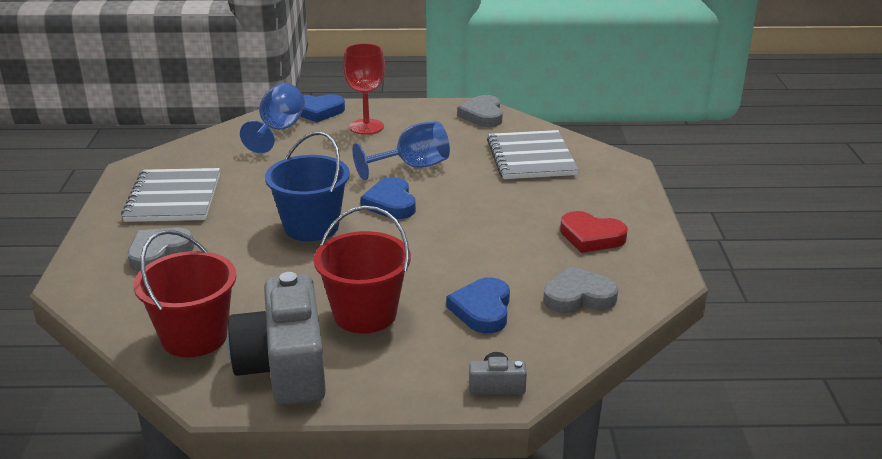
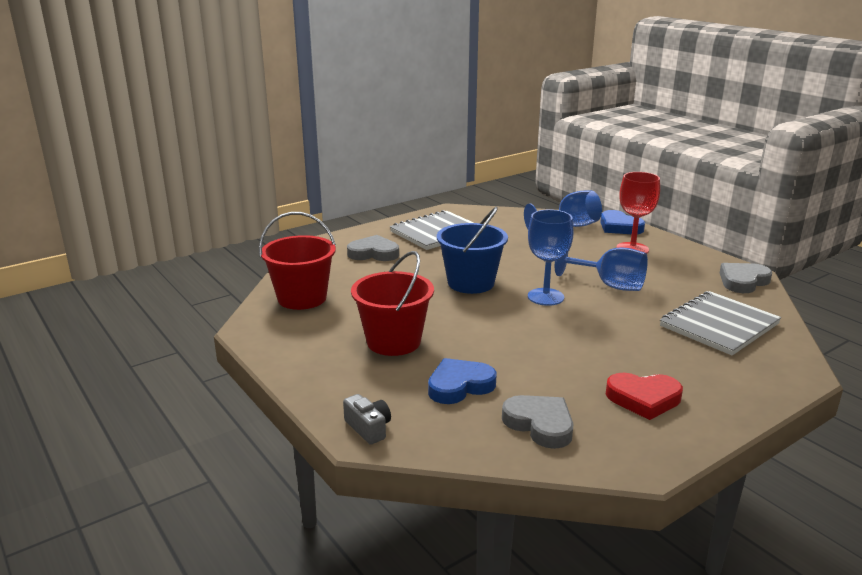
camera: 55 degrees right, 5 degrees down
(285, 366) = (304, 337): grey camera -> none
(390, 203) = (545, 297): blue heart -> blue goblet
(591, 237) = (643, 399): red heart -> red heart turned 75 degrees counterclockwise

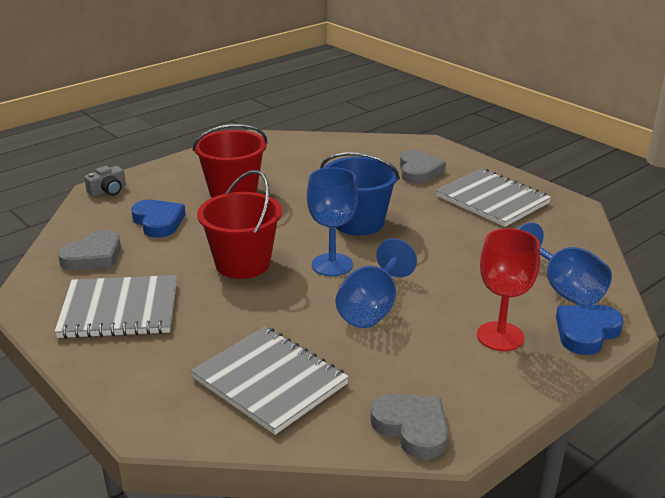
camera: 85 degrees right, 5 degrees up
(302, 298) = (311, 150): red bucket -> red bucket (243, 263)
(643, 399) = (119, 310): red heart -> grey notebook

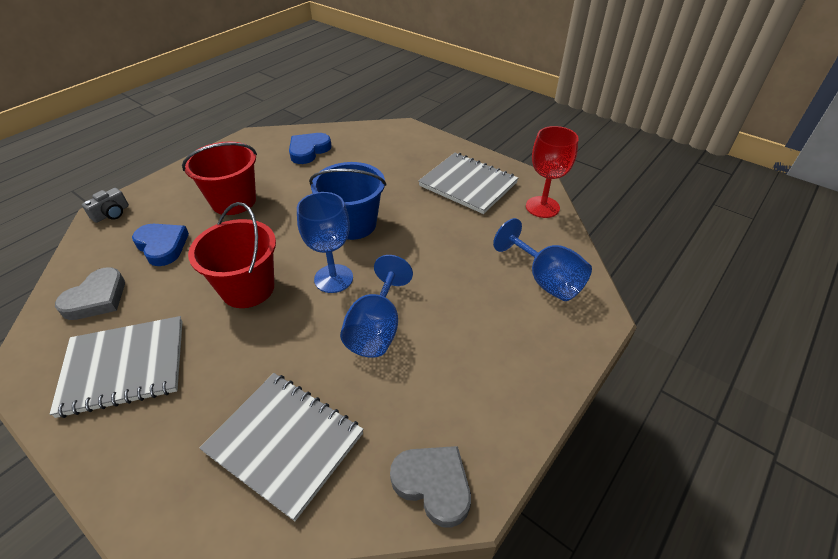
camera: 10 degrees left, 15 degrees up
(419, 171) = (400, 159): grey heart -> none
(500, 336) = (499, 346): red goblet -> red goblet (542, 207)
(586, 332) = (574, 330): blue heart -> blue heart (308, 150)

